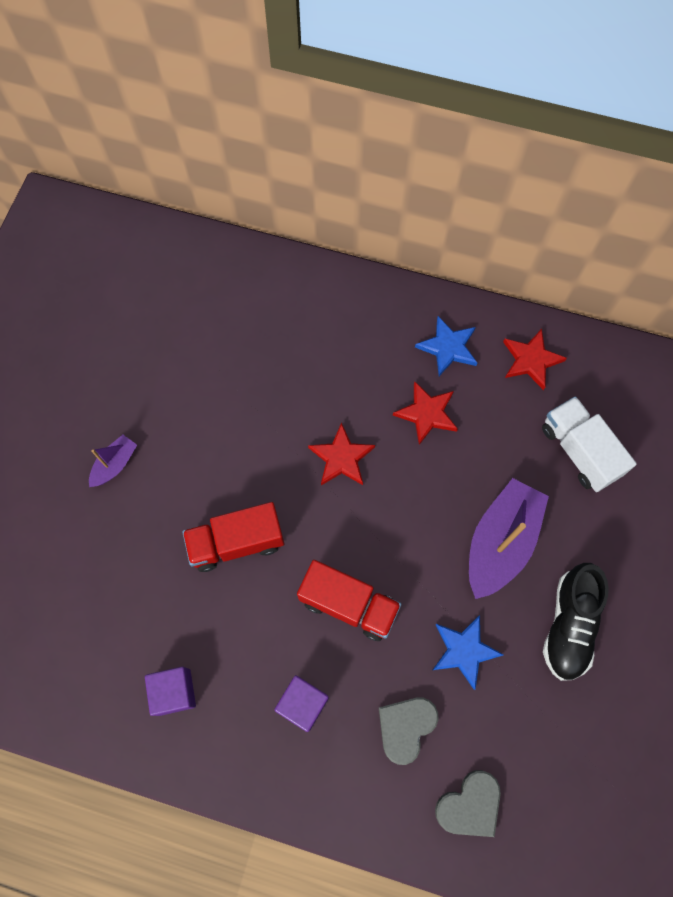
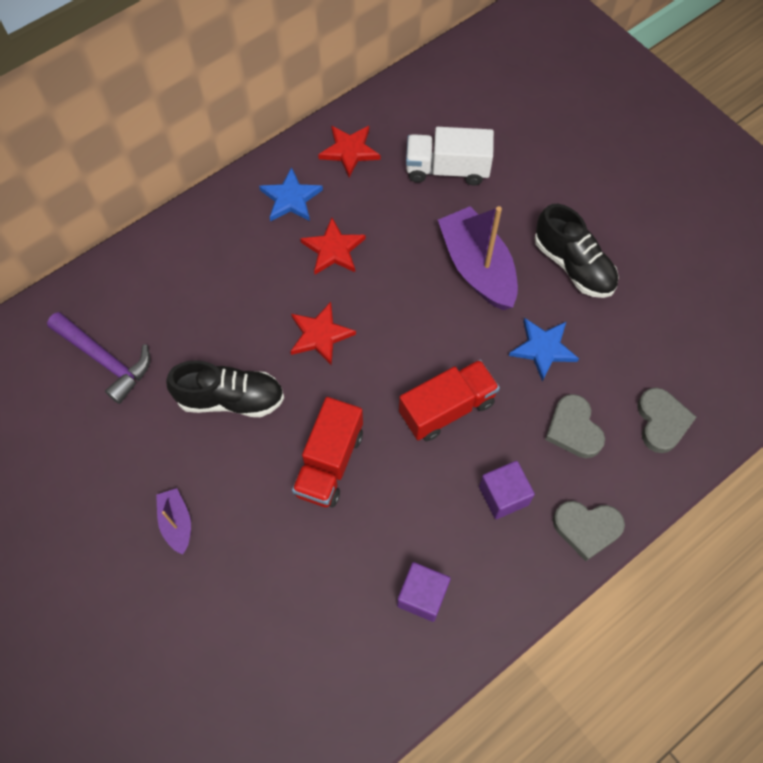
camera: 55 degrees left, 5 degrees down
(208, 319) = (105, 360): none -> purple hammer
(239, 430) = (231, 399): none -> black shoe
(321, 796) = (586, 528): none -> grey heart

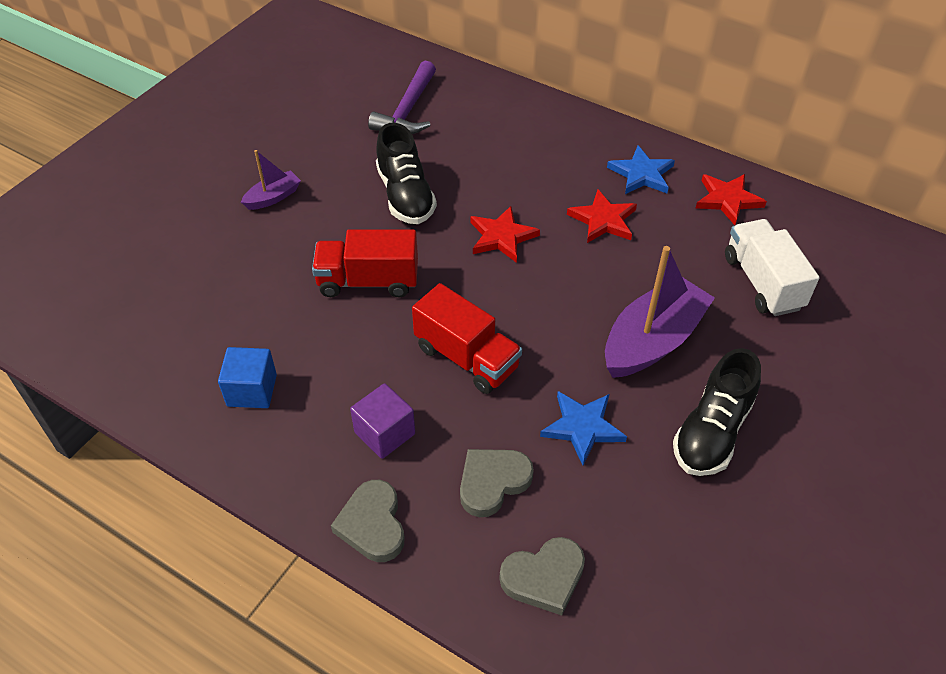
camera: 70 degrees right, 15 degrees down
(422, 595) = (252, 390): purple cube -> blue cube

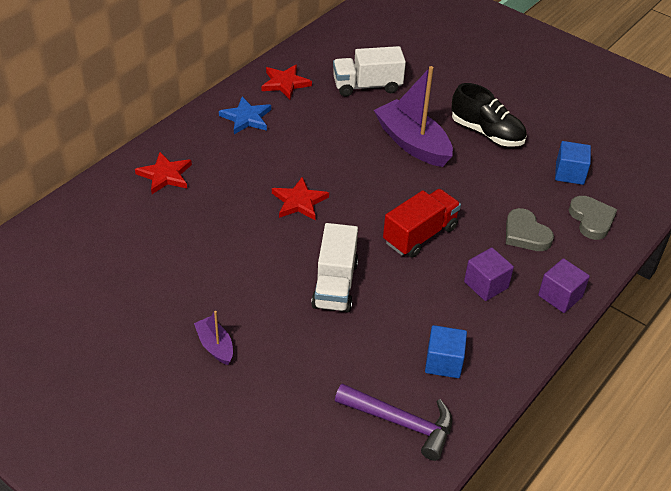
camera: 85 degrees left, 5 degrees down
(368, 281) = (335, 284): red truck -> white truck
(372, 524) = (560, 296): grey heart -> purple cube
(405, 196) = (236, 254): black shoe -> none
(407, 111) = (118, 243): purple hammer -> purple hammer (401, 423)
(582, 427) = (482, 186): blue star -> none
(603, 220) = (292, 146): red star -> red star (165, 175)
(649, 549) = (569, 173): none -> blue cube

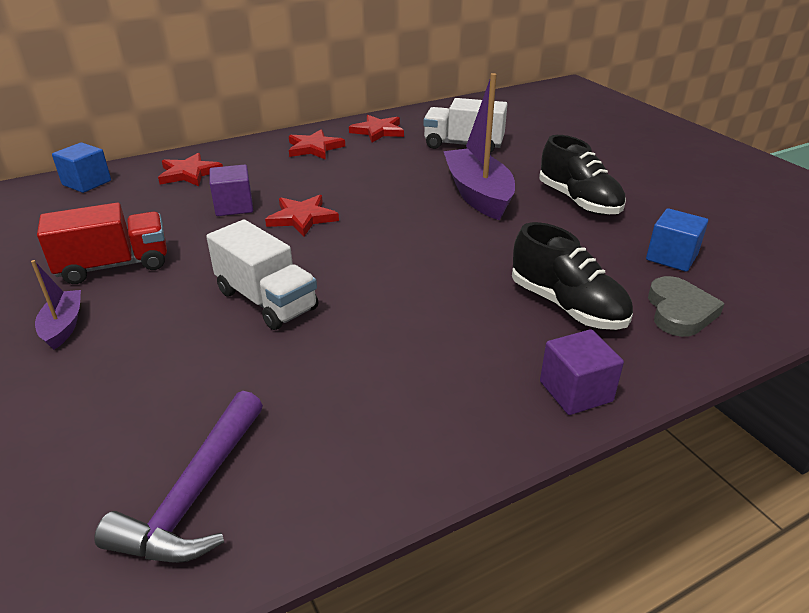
camera: 25 degrees right, 10 degrees down
(246, 118) = (314, 148): blue star -> red star
(335, 284) = (266, 300): white truck -> white truck turned 75 degrees counterclockwise
(401, 423) = (194, 495): purple hammer -> purple hammer turned 60 degrees clockwise
(420, 235) = (418, 276): red truck -> red truck (114, 266)
(443, 362) = (330, 429): blue cube -> blue cube (87, 183)
(486, 285) = (468, 349): purple cube -> purple cube (234, 206)
(525, 234) = (567, 306): grey heart -> black shoe

